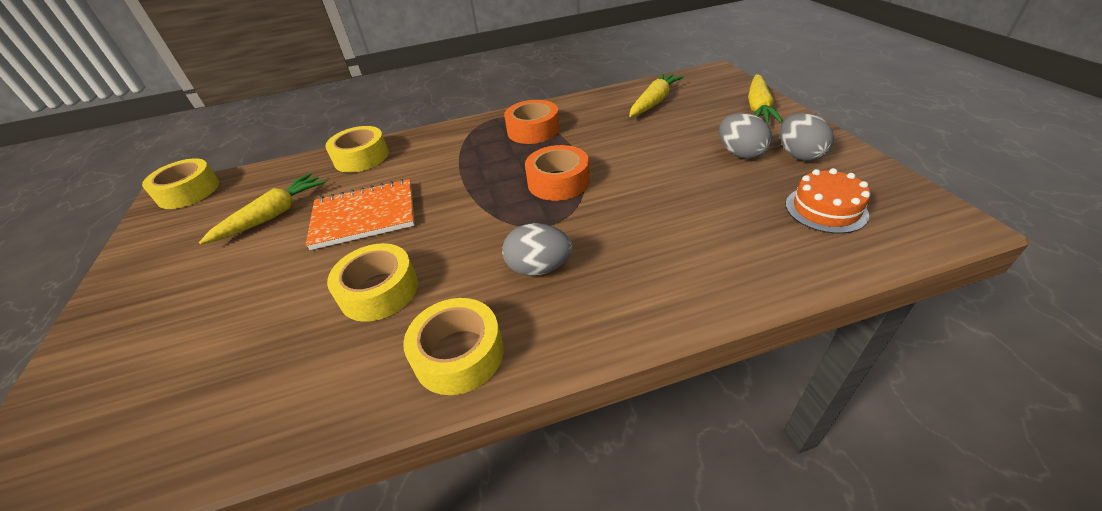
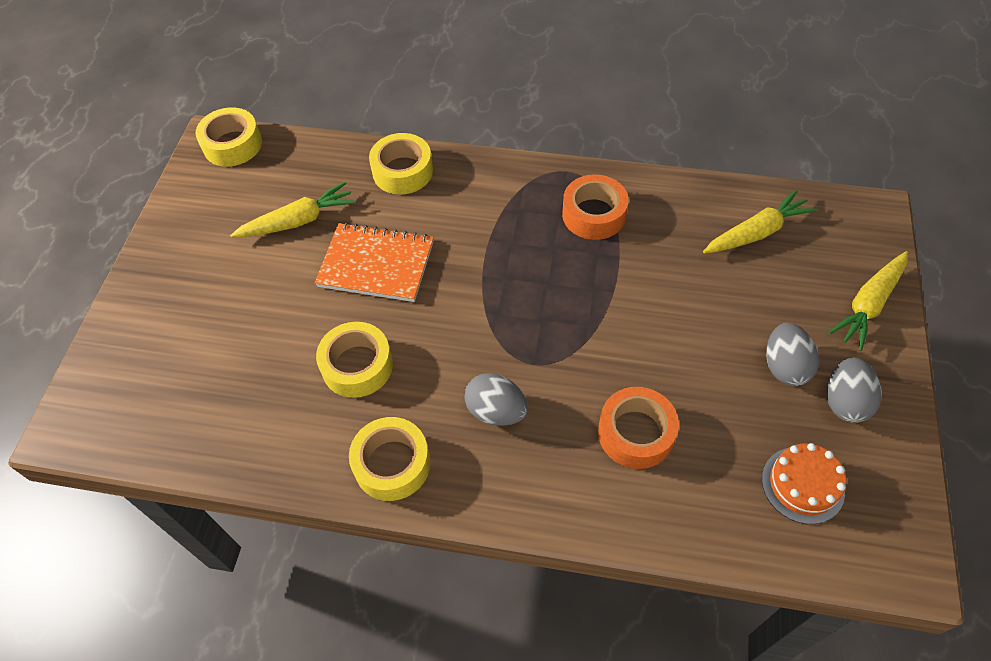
camera: 25 degrees right, 15 degrees up
(558, 182) = (574, 310): orange tape -> orange tape (636, 433)

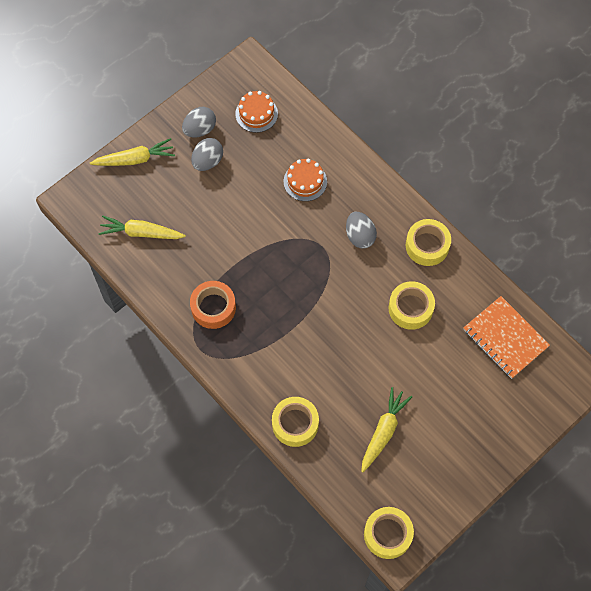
camera: 145 degrees left, 10 degrees up
(298, 221) = (383, 431): yellow carrot -> yellow carrot turned 105 degrees clockwise
(376, 264) = (359, 365): orange notebook -> orange notebook (505, 338)
(636, 433) = (305, 181): orange tape -> orange cake

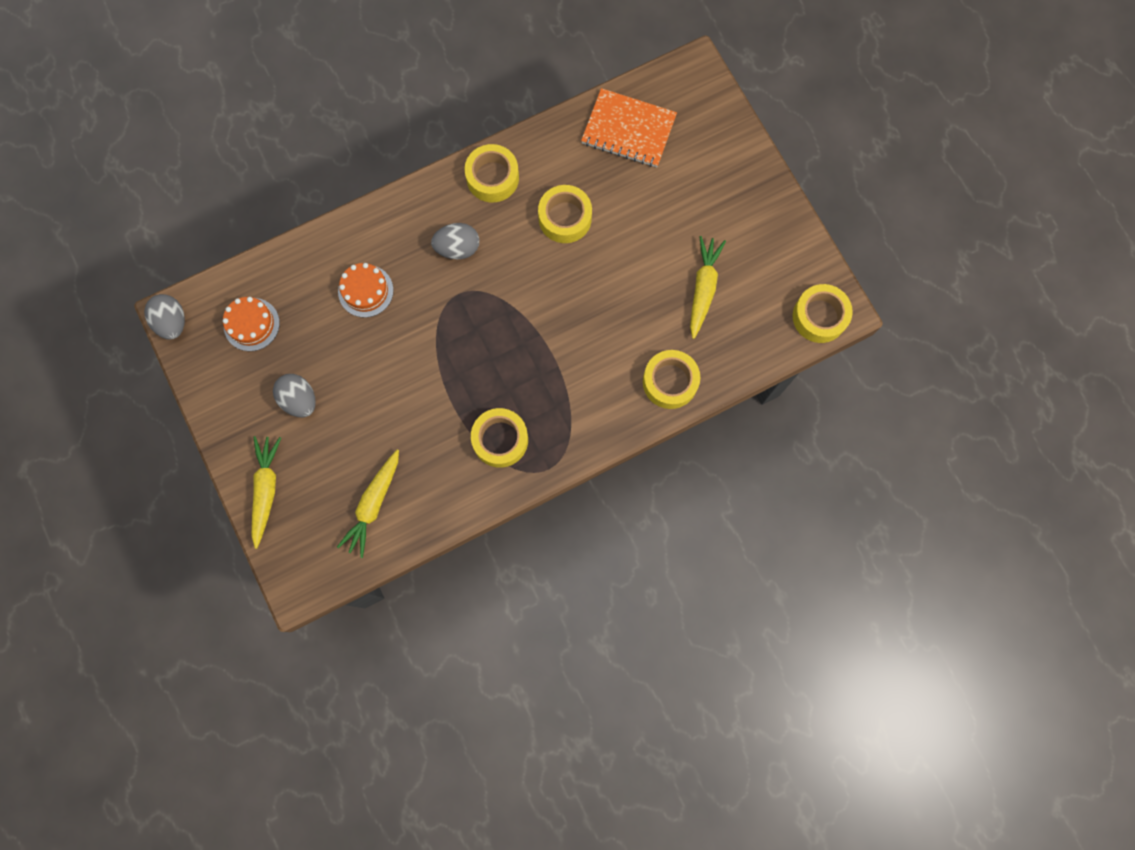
camera: 75 degrees left, 10 degrees up
(200, 129) = (250, 399): grey egg -> grey egg (172, 322)
(213, 307) = (500, 440): orange tape -> yellow tape
(383, 431) = (703, 288): yellow carrot -> yellow carrot turned 60 degrees clockwise
(505, 338) = (628, 130): orange notebook -> orange notebook turned 45 degrees clockwise

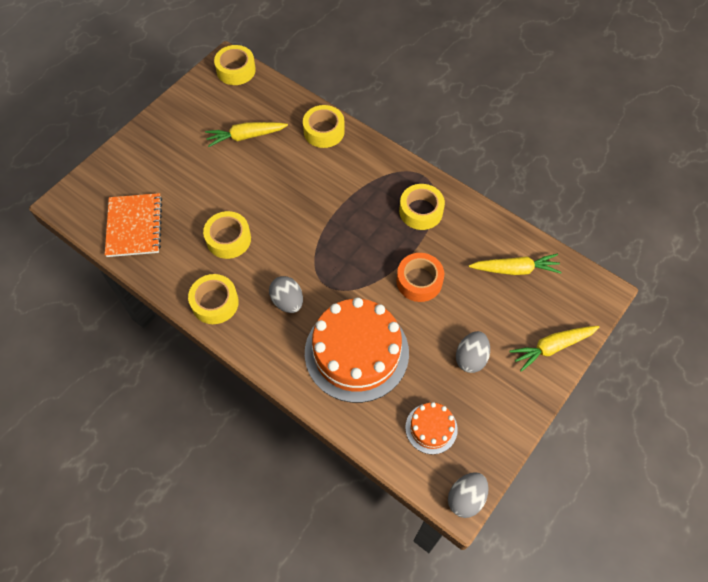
camera: 115 degrees left, 15 degrees down
(365, 291) = (356, 352): orange cake -> orange cake, size x2.11
(413, 392) = (419, 281): none -> orange tape

